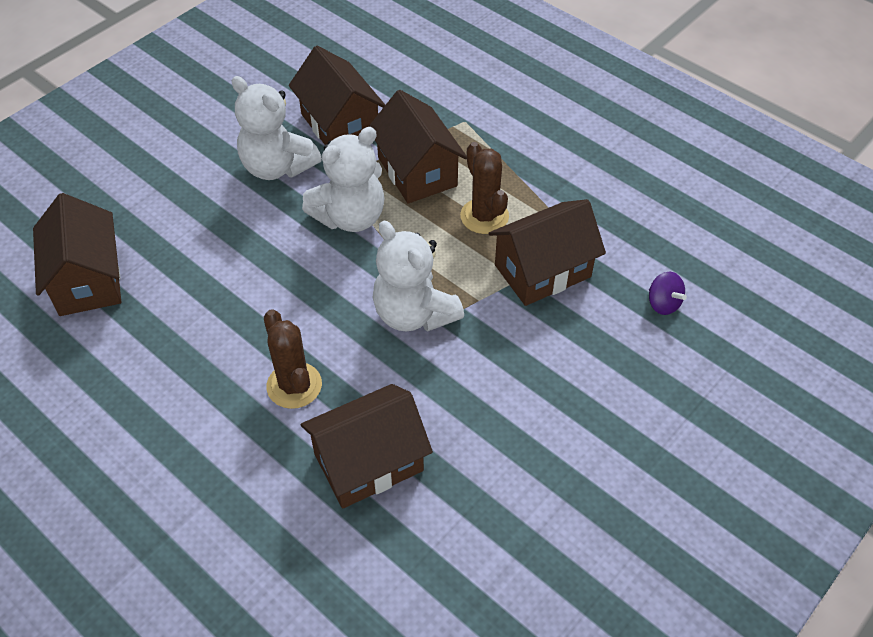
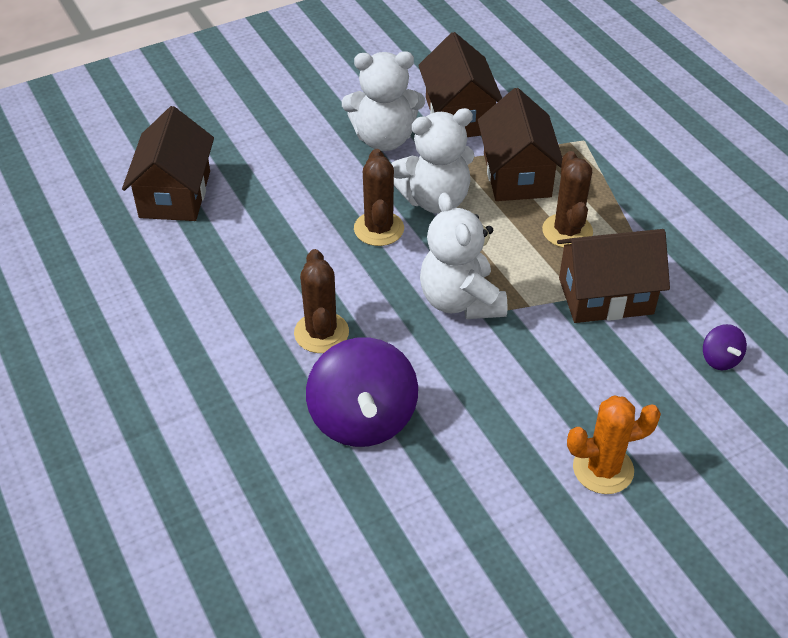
camera: 20 degrees right, 5 degrees down
(277, 167) = (384, 139): white teddy bear -> white teddy bear turned 60 degrees counterclockwise
(308, 261) = (379, 229): none -> brown cactus
(368, 462) = (363, 419): brown house -> purple spinning top
(604, 442) = (603, 469): none -> orange cactus

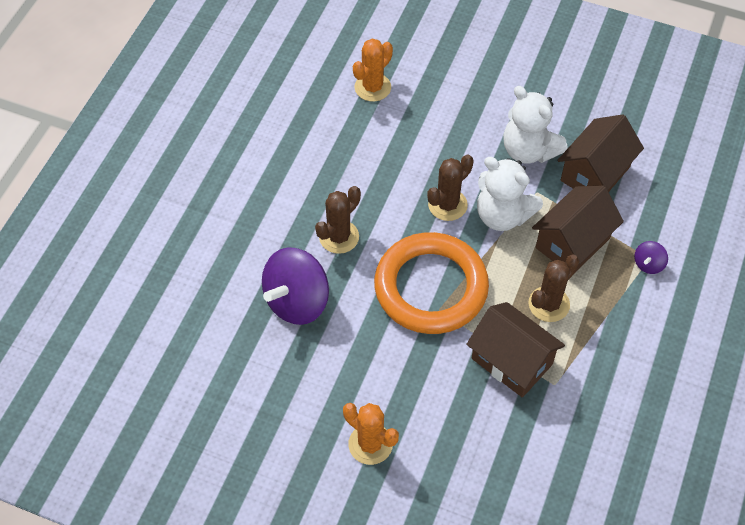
camera: 50 degrees right, 10 degrees up
(175, 194) = (372, 87): brown house -> orange cactus
(460, 301) = (431, 287): white teddy bear -> orange ring
(720, 359) = (519, 457): purple spinning top -> purple spinning top (648, 264)

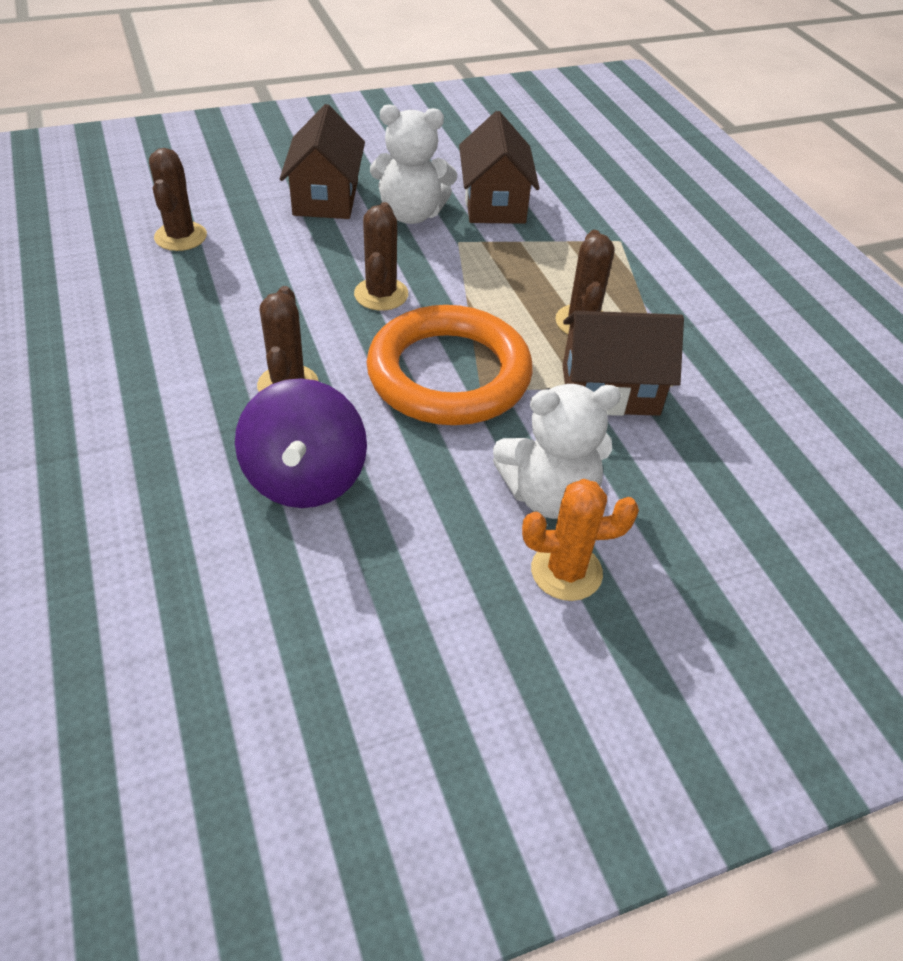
camera: 45 degrees left, 10 degrees down
(372, 87) = (181, 237): orange cactus -> brown cactus
(502, 215) = (448, 275): white teddy bear -> white teddy bear (549, 495)
(572, 243) = (541, 263): brown house -> brown house (326, 197)
(648, 264) = (625, 245): purple spinning top -> none

